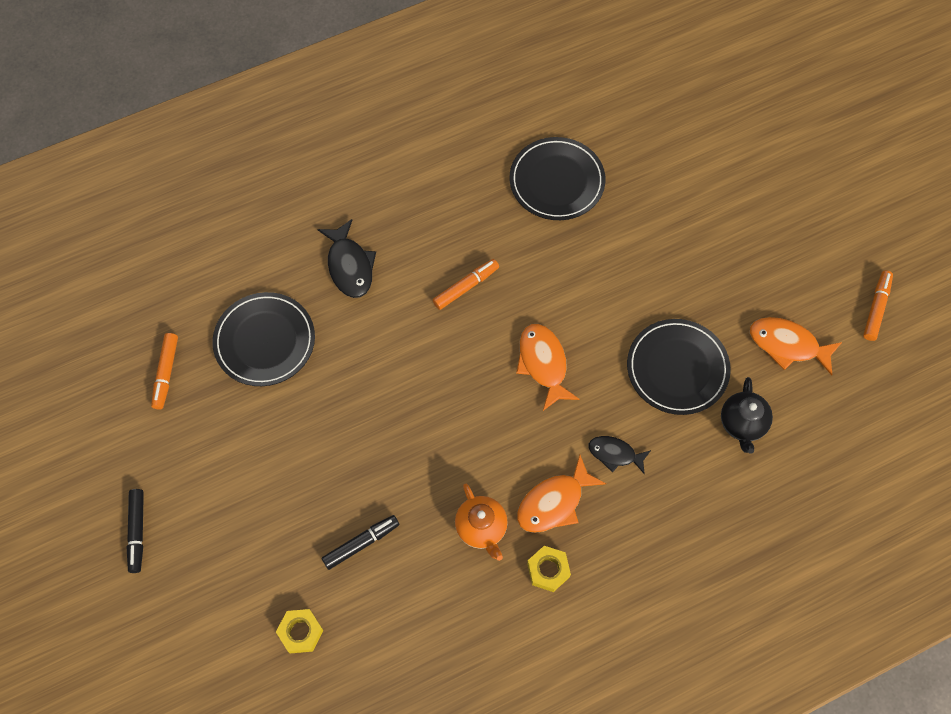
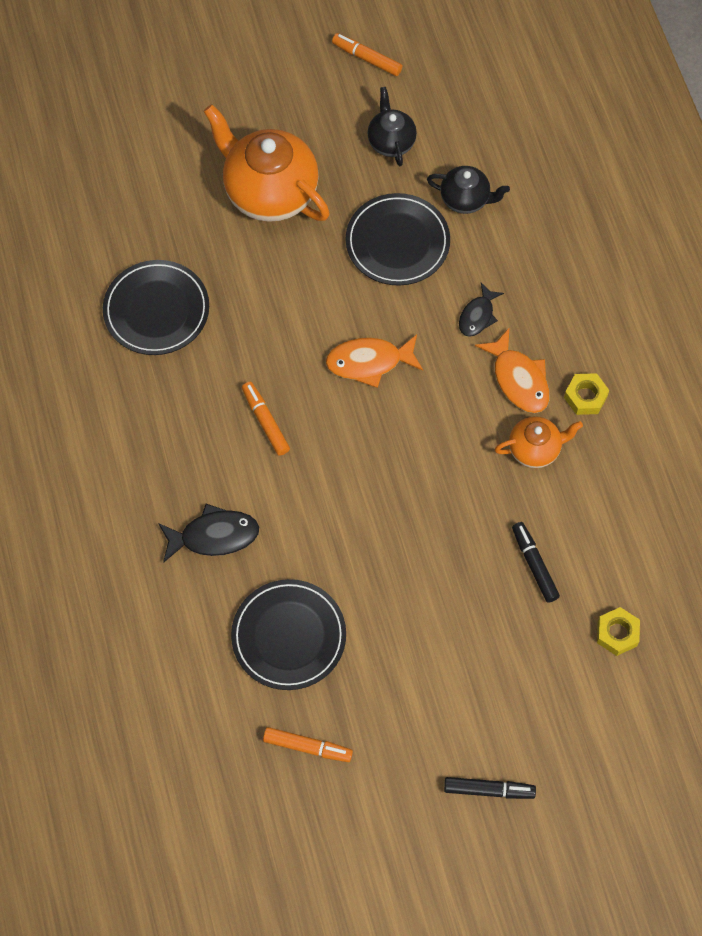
camera: 80 degrees left, 0 degrees up
(701, 249) = (269, 192): none -> orange teapot
(787, 345) = (391, 141): orange fish -> black teapot

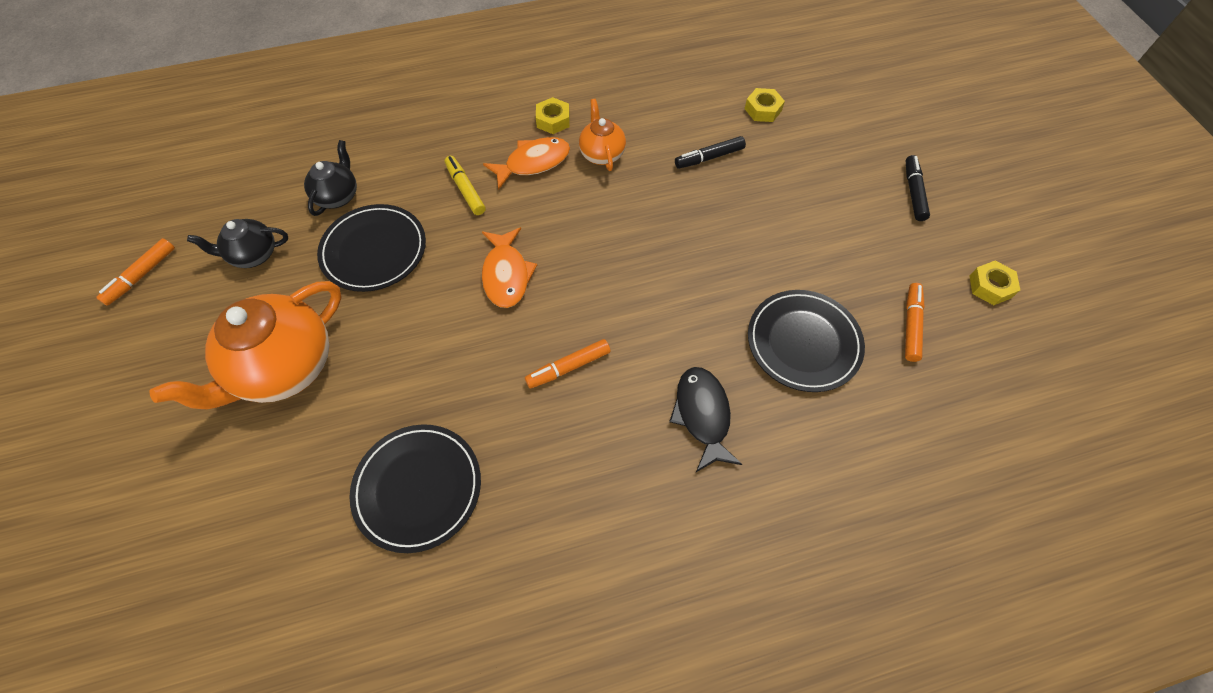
camera: 90 degrees left, 5 degrees down
(355, 844) = (990, 286): none -> yellow nut
(477, 316) = (465, 190): black fish -> yellow marker

